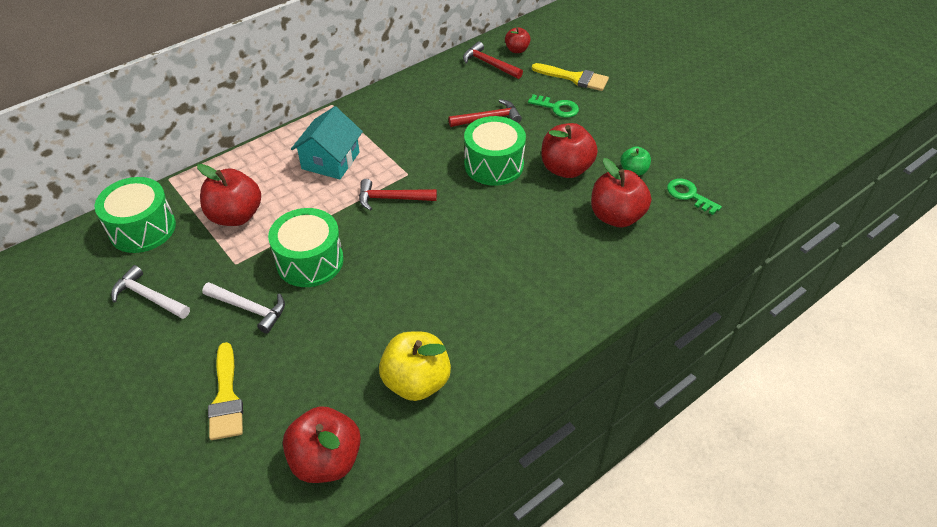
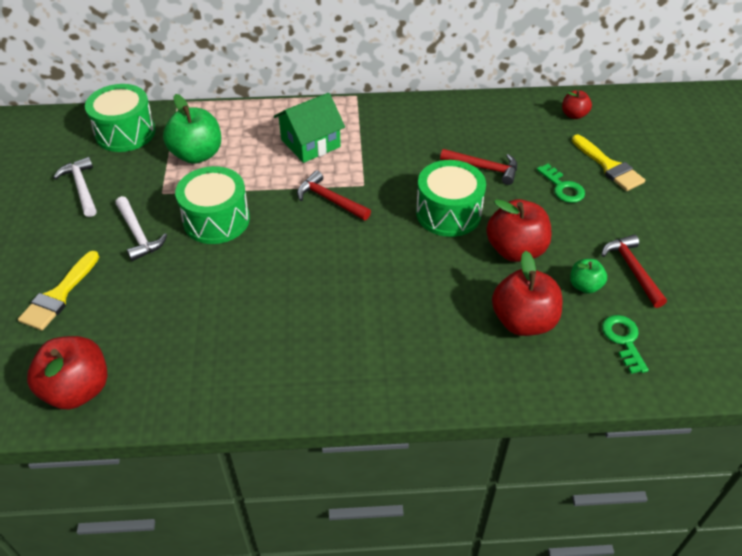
camera: 35 degrees right, 0 degrees up
(236, 216) = (197, 154): red apple -> green apple
(330, 160) = (310, 143): turquoise house -> green house
(416, 382) = (202, 368): yellow apple -> none
(489, 64) = (533, 117): red hammer -> red hammer (632, 269)

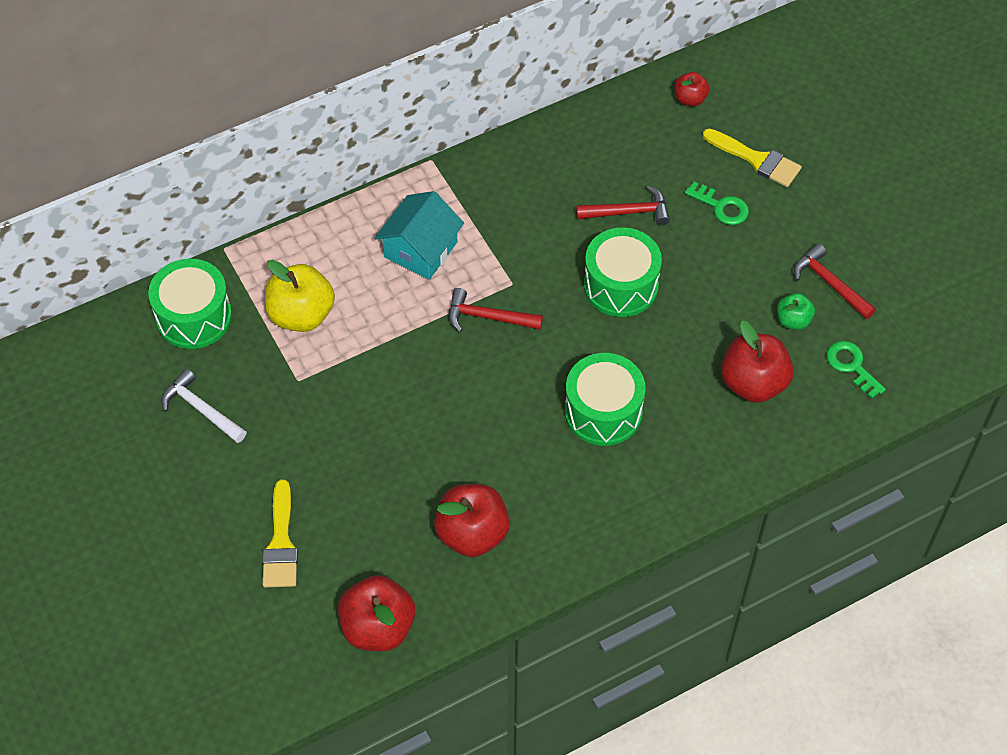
camera: 25 degrees left, 10 degrees up
(138, 234) = (311, 441): white hammer -> none
(197, 154) = (301, 314): green apple -> yellow apple
(216, 220) = (382, 390): green drum -> green drum (603, 411)
(310, 143) = (420, 249): green house -> turquoise house
(515, 250) = (709, 304): red apple -> red apple (472, 533)

